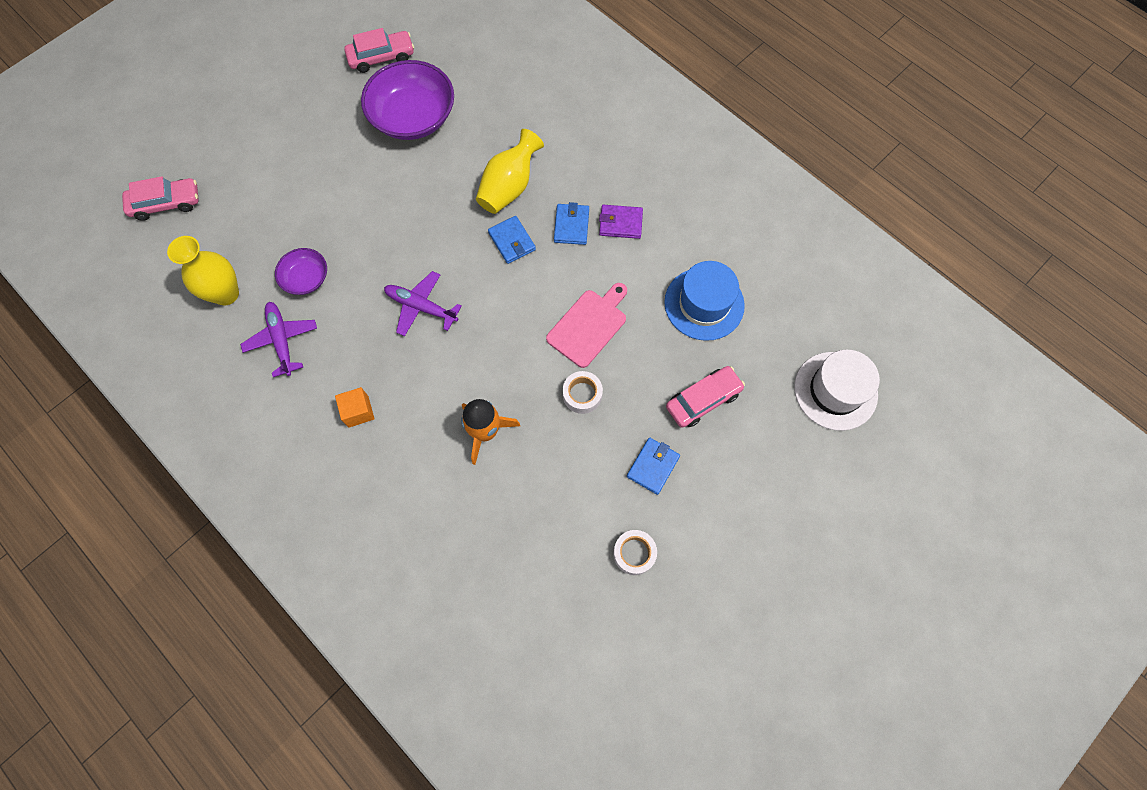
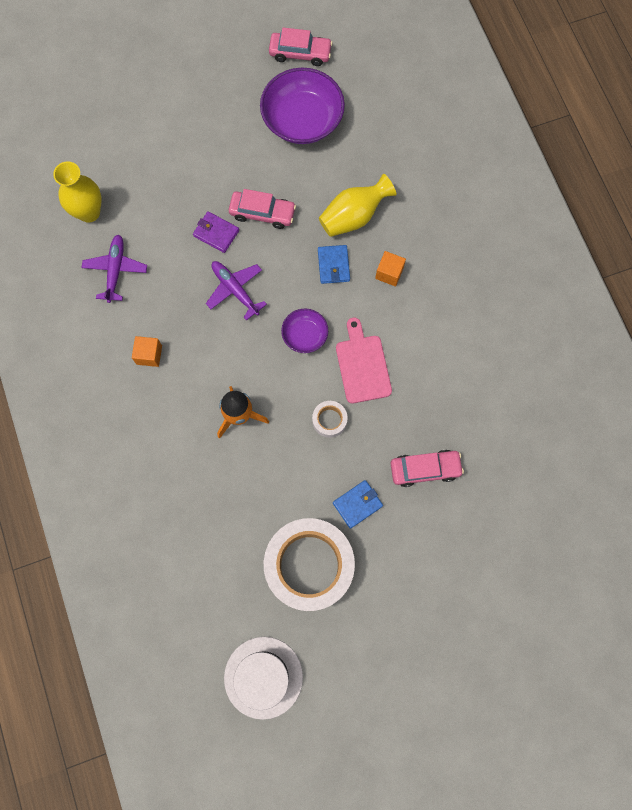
camera: 25 degrees right, 5 degrees up
(166, 203) = (73, 114): pink car -> pink car (262, 213)
(306, 278) = (156, 226): purple bowl -> purple bowl (305, 335)
(571, 226) = (389, 273): blue wallet -> orange cube
(589, 325) = (362, 365): pink cutting board -> pink cutting board turned 75 degrees counterclockwise
(620, 223) = (431, 288): purple wallet -> purple wallet (216, 233)
(634, 553) = (309, 565): white tape -> white tape, size x2.42
(704, 304) = (466, 389): blue hat -> none
(835, 391) = (539, 511): white hat -> white hat (263, 677)

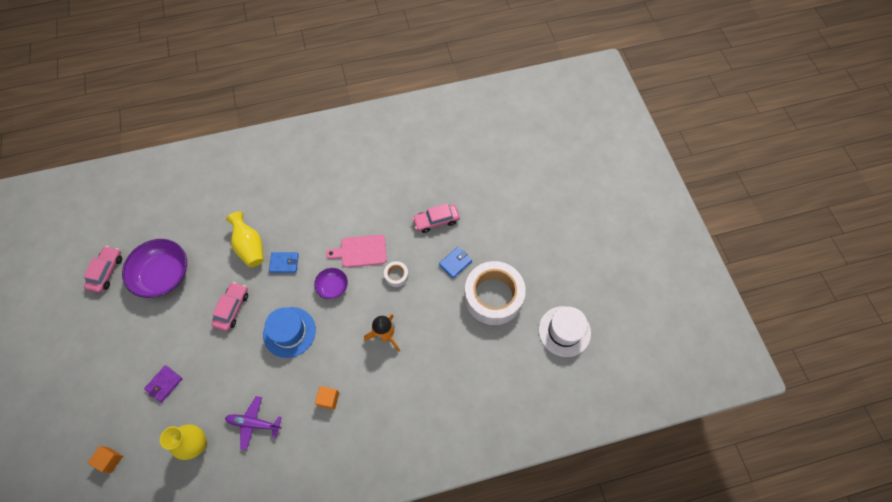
camera: 85 degrees left, 10 degrees down
(216, 233) = (240, 343): purple wallet -> purple wallet (164, 384)
(235, 290) = (289, 332): purple plane -> blue hat
(357, 504) = (455, 263): blue wallet -> blue wallet turned 75 degrees clockwise
(389, 273) = (297, 228): orange cube -> orange cube (110, 460)
(425, 469) = (436, 221): pink car -> pink car turned 105 degrees counterclockwise

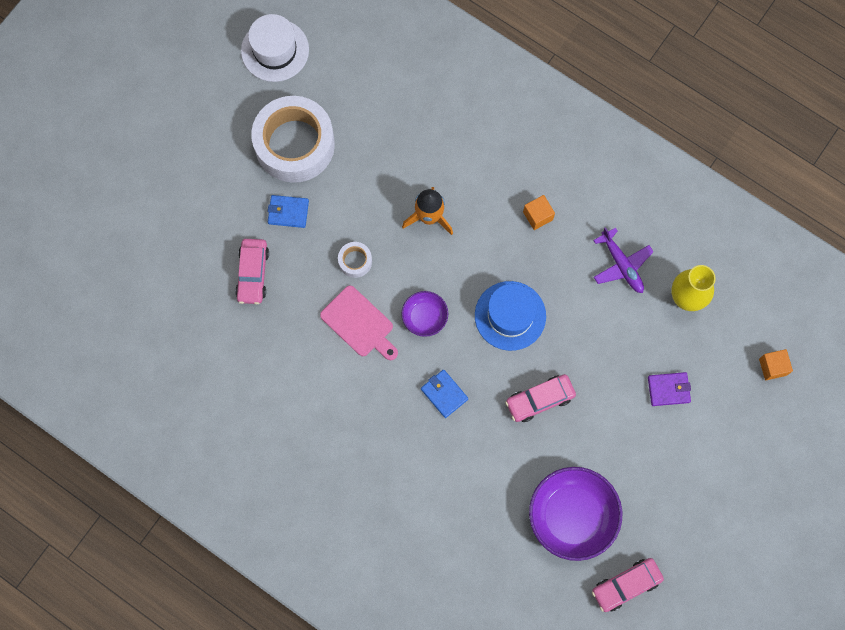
camera: 130 degrees left, 10 degrees up
(250, 247) = (458, 451): yellow vase -> none
(436, 221) = (253, 274): pink car -> pink car turned 60 degrees clockwise

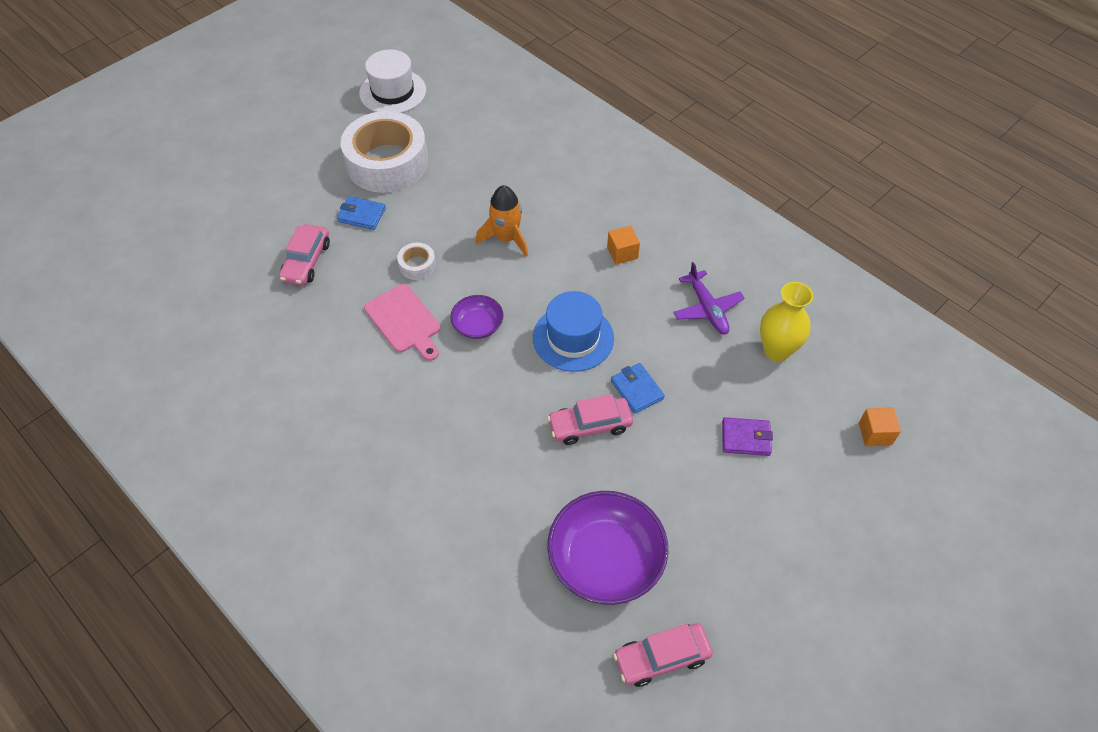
camera: 10 degrees right, 20 degrees down
(444, 394) = (480, 403): blue wallet -> blue wallet (637, 390)

